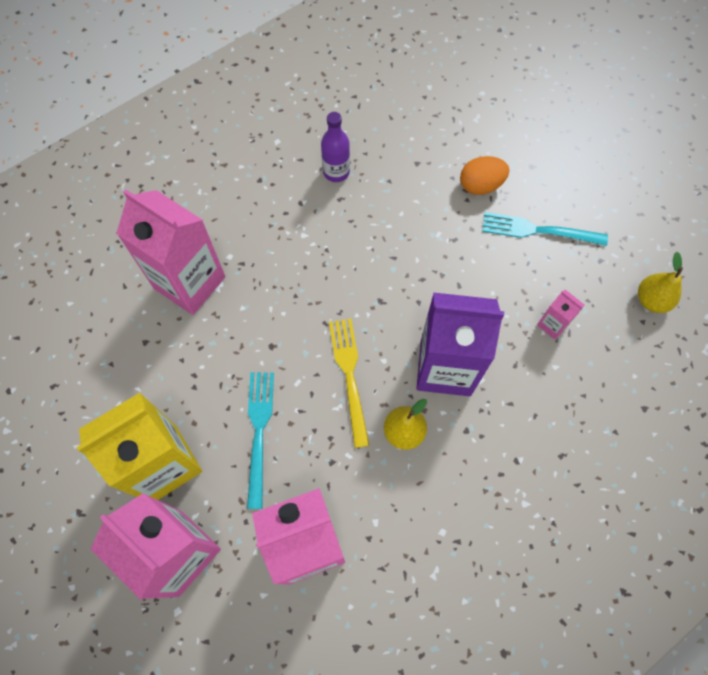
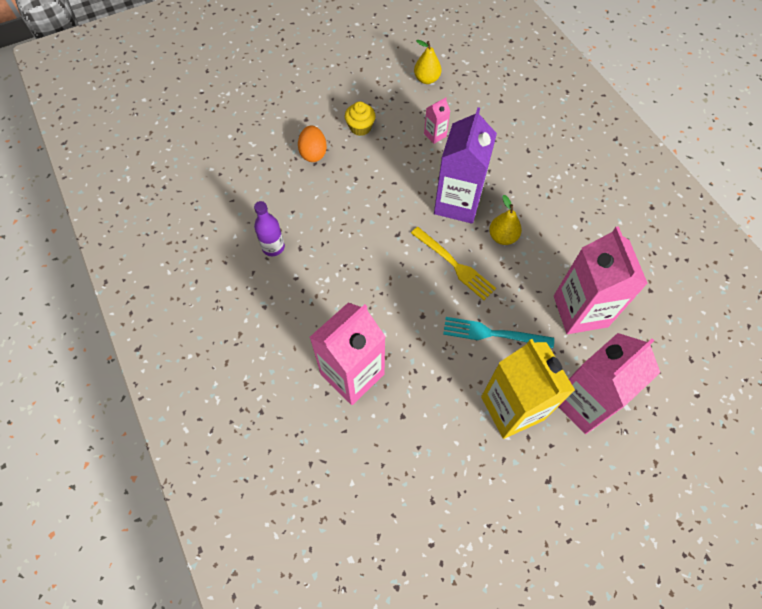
camera: 80 degrees left, 5 degrees down
(349, 375) = (455, 265): yellow fork -> yellow fork turned 135 degrees counterclockwise
(538, 230) = (360, 127): turquoise fork -> yellow cupcake

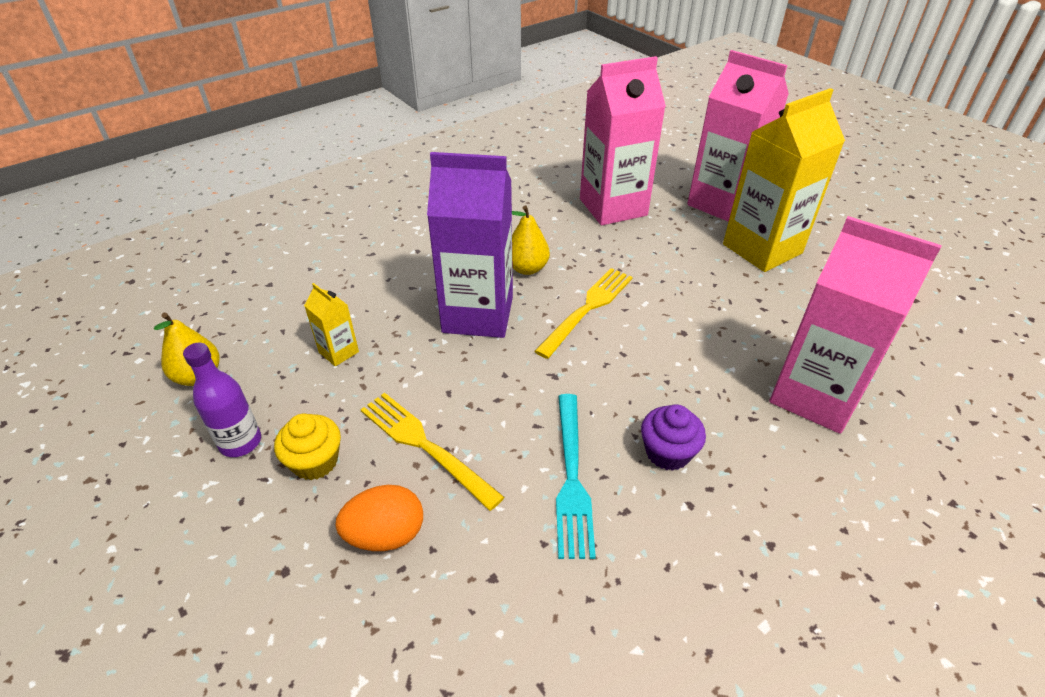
camera: 100 degrees left, 20 degrees down
(273, 247) = (639, 560): purple bottle -> purple bottle (240, 442)
(329, 277) = (667, 452): none -> purple cupcake
(360, 170) = (424, 445): none -> yellow fork
(435, 135) = (339, 352): pink carton -> yellow carton
(492, 334) = (676, 268): turquoise fork -> turquoise fork (572, 478)

